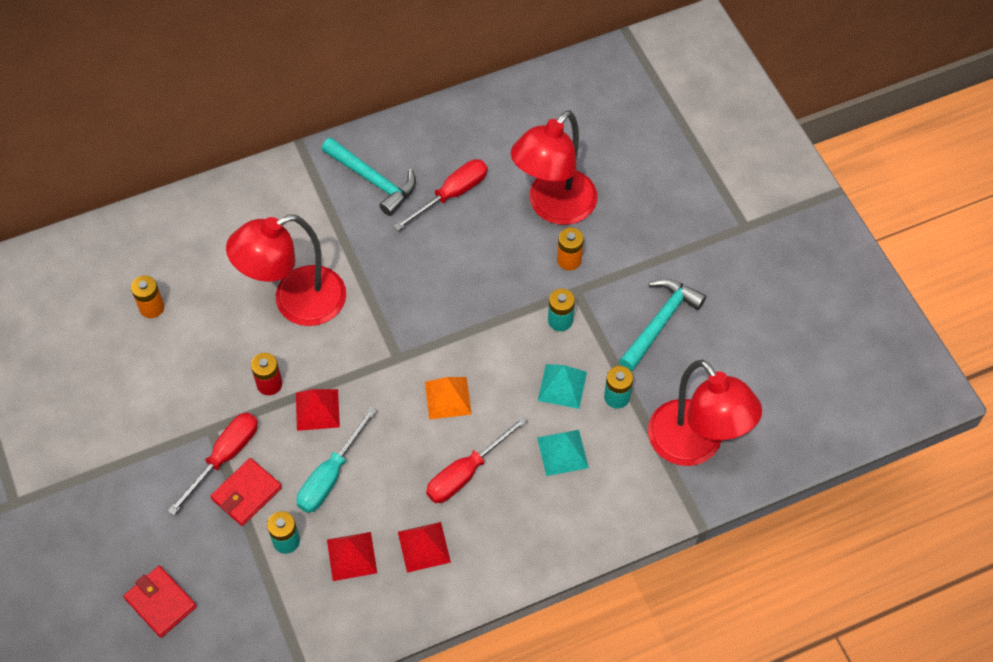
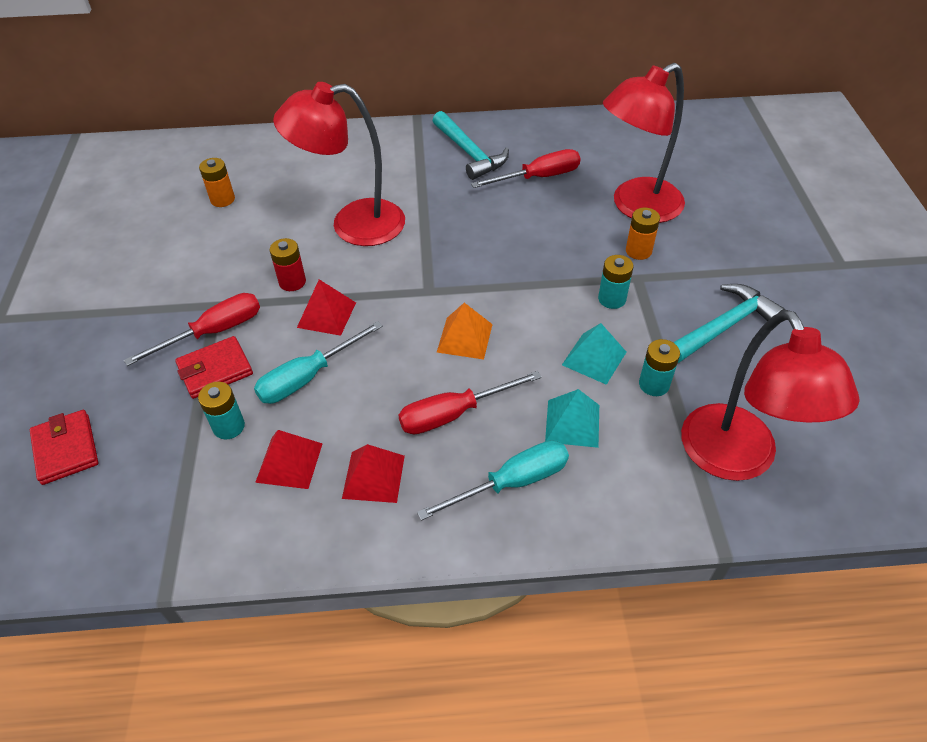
camera: 20 degrees right, 10 degrees down
(532, 518) = (512, 482): none -> turquoise screwdriver

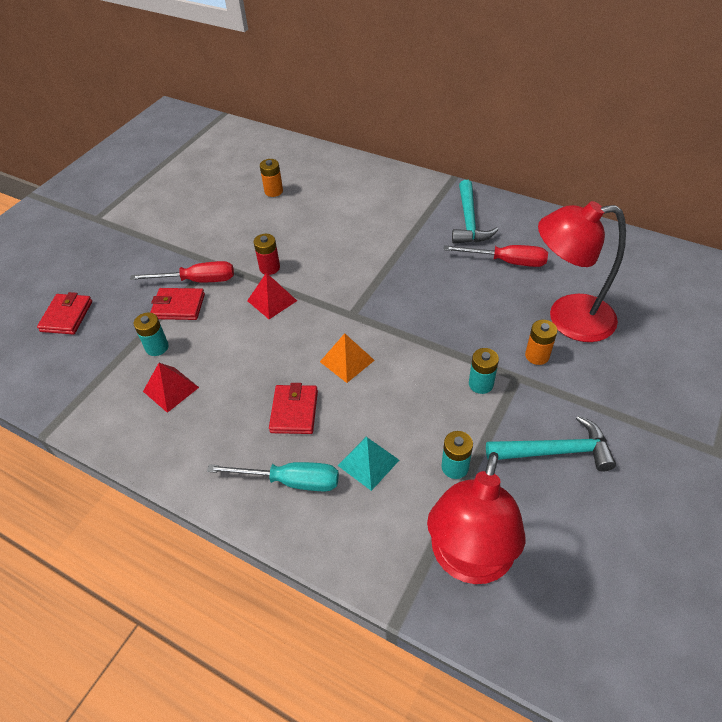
camera: 35 degrees right, 0 degrees up
(308, 377) = (226, 338): turquoise screwdriver -> none
(353, 225) = (340, 243): red lamp -> none
(373, 476) = (210, 426): red pyramid -> none
(454, 414) = (294, 411): red screwdriver -> red wallet
(594, 358) = (426, 423): turquoise pyramid -> none

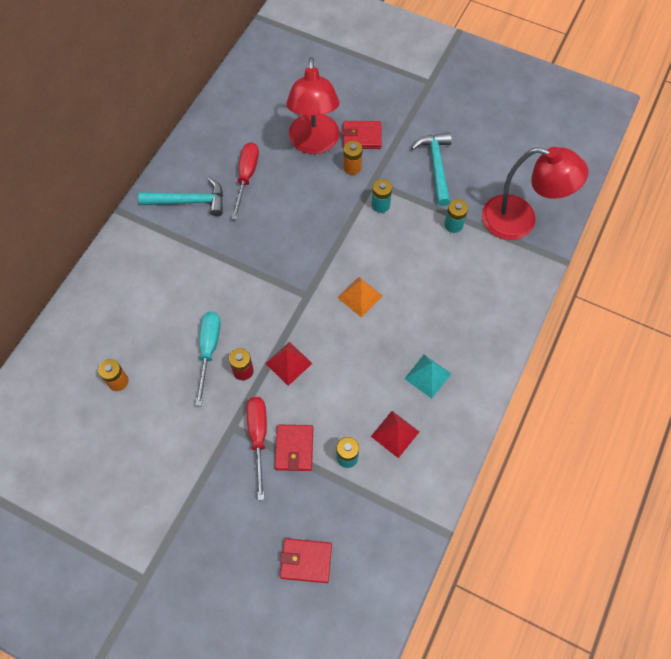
camera: 95 degrees left, 15 degrees up
(290, 481) = (474, 328): turquoise screwdriver -> turquoise screwdriver (209, 350)
(294, 411) = (413, 332): red wallet -> red wallet (362, 137)
(368, 462) = (454, 278): turquoise pyramid -> turquoise pyramid (427, 376)

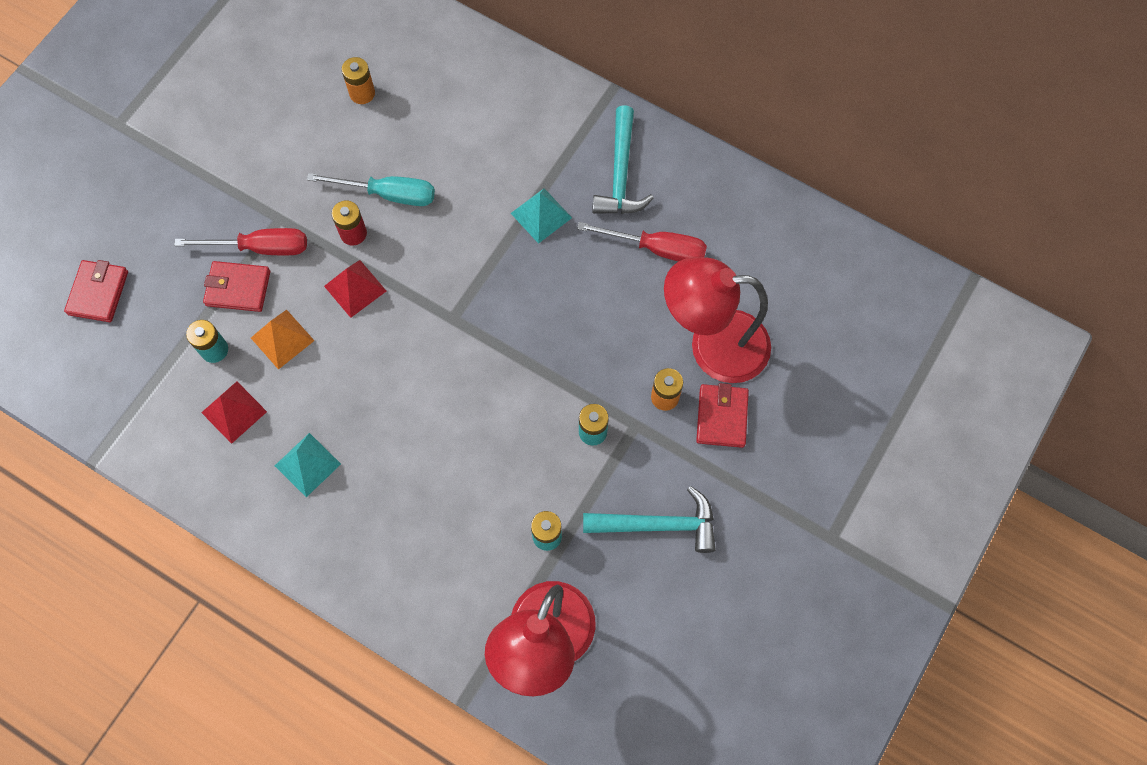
camera: 95 degrees right, 5 degrees up
(223, 247) = (541, 215): none -> turquoise pyramid
(360, 296) = (441, 387): orange pyramid -> orange pyramid (282, 339)

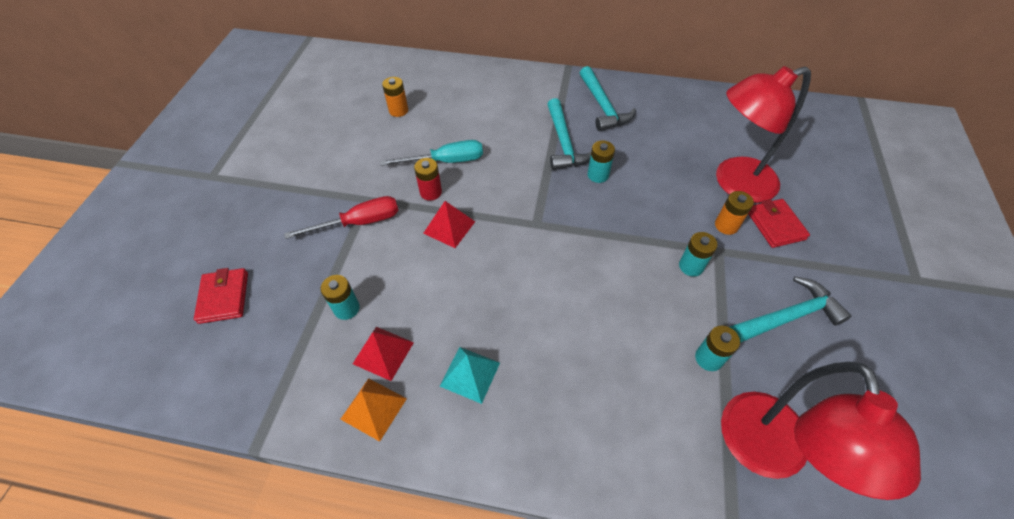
camera: 20 degrees left, 15 degrees down
(238, 288) = (351, 256): red wallet -> none
(282, 339) = (404, 281): orange pyramid -> orange pyramid (373, 408)
(541, 215) = (564, 143): turquoise pyramid -> turquoise hammer
(557, 277) = (598, 175): none -> turquoise battery
(657, 249) = (655, 139): red screwdriver -> none

